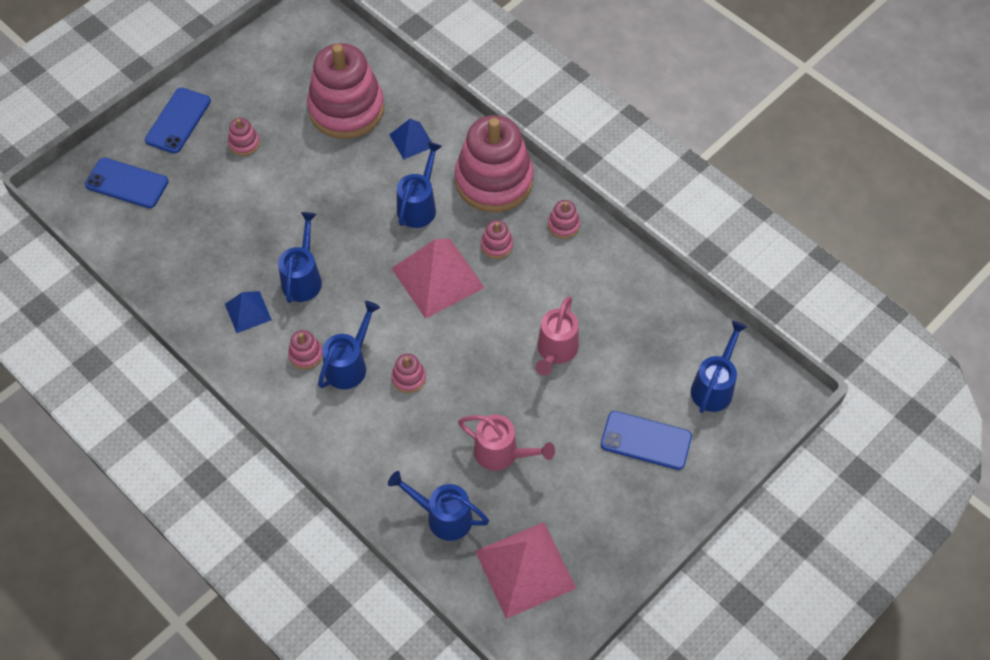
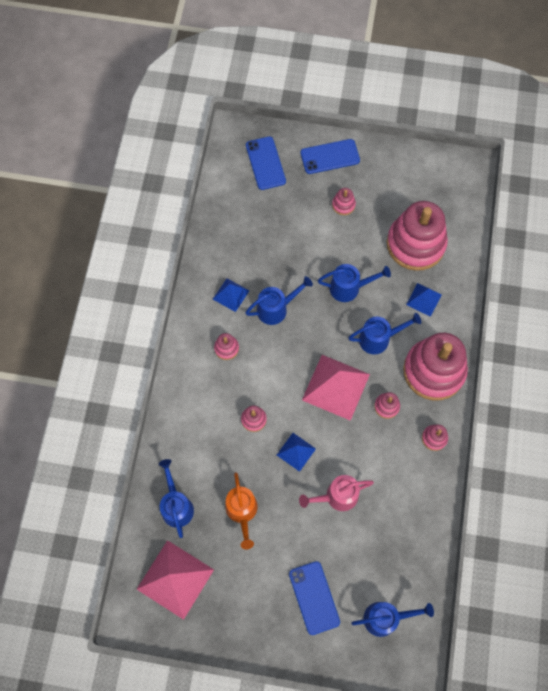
camera: 55 degrees right, 10 degrees up
(349, 364) = (238, 378): blue watering can -> blue watering can (349, 288)
(477, 359) = (296, 451): none -> blue pyramid
(502, 453) = (242, 512): pink watering can -> orange watering can

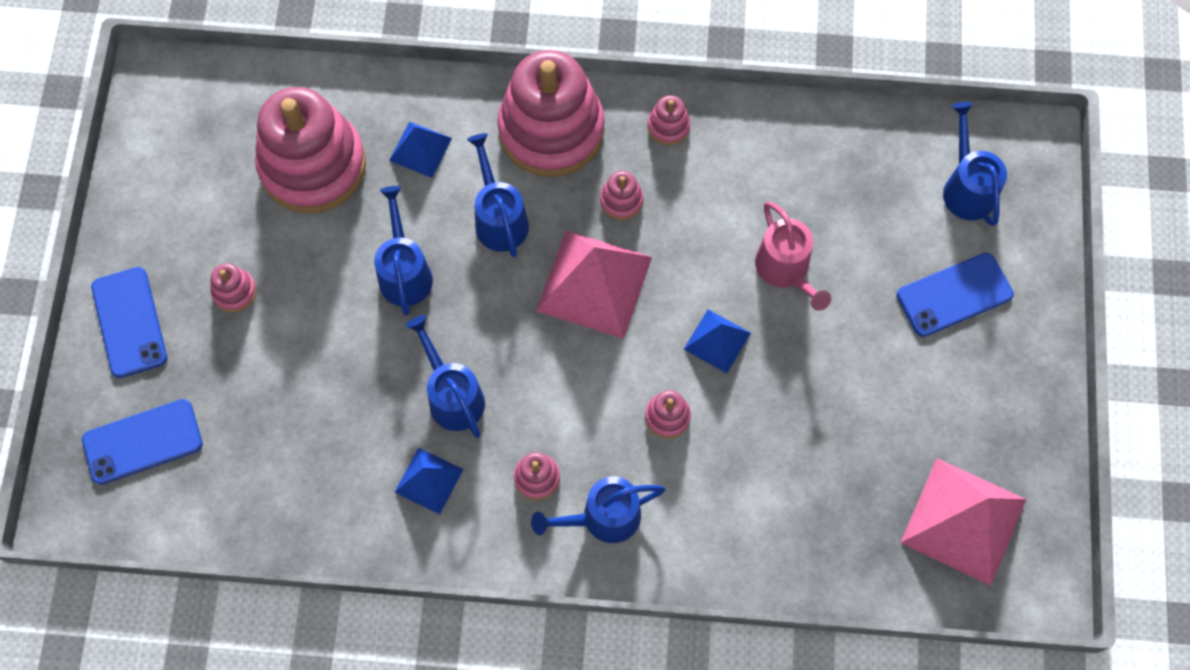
camera: 95 degrees left, 0 degrees up
(176, 505) = (837, 534): blue watering can -> blue watering can (602, 518)
(242, 512) = (834, 420): orange watering can -> none

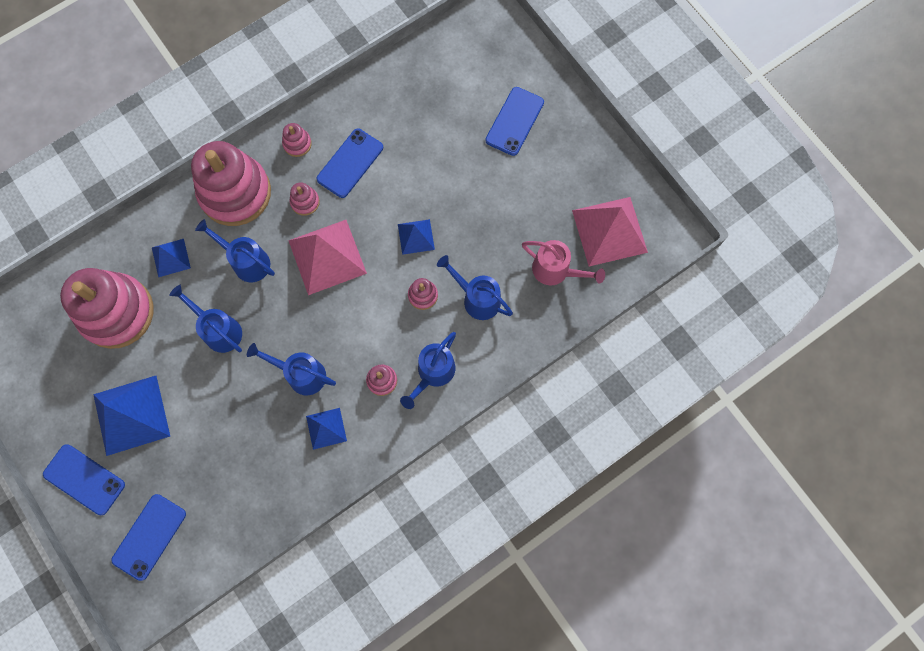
camera: 40 degrees left, 5 degrees up
(234, 292) = (131, 415): pink stacking toy -> blue pyramid
(711, 195) = (350, 163): none -> blue phone
(786, 271) = (421, 173): pink watering can -> pink watering can (556, 271)
(966, 187) = (476, 61): blue watering can -> blue watering can (476, 298)

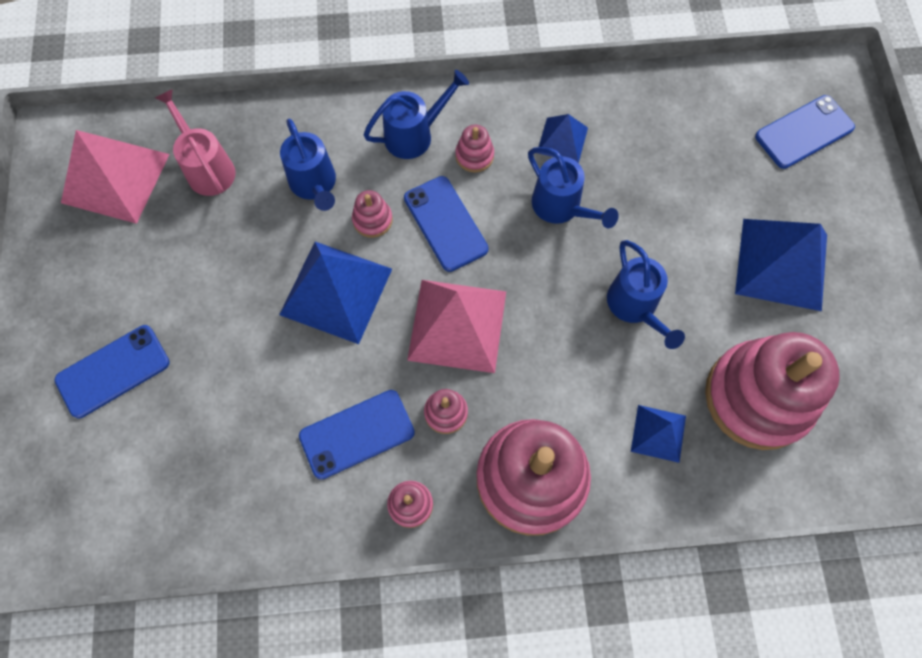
camera: 150 degrees left, 5 degrees down
(84, 479) = (860, 222): blue phone -> blue phone (445, 223)
(246, 261) = (561, 374): blue watering can -> none
(416, 236) = (336, 291): blue pyramid -> blue pyramid, size x1.88

